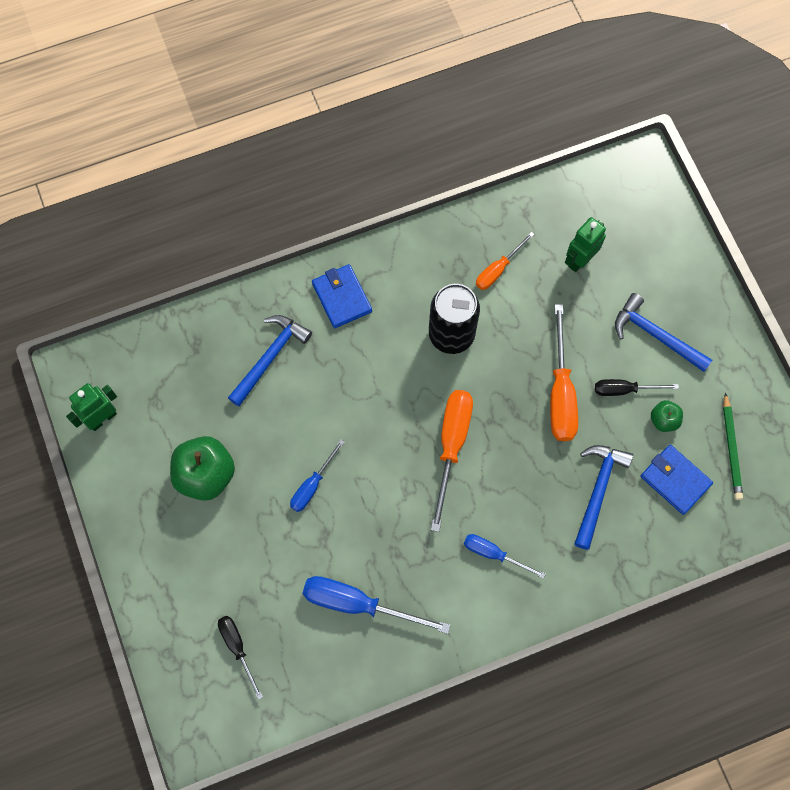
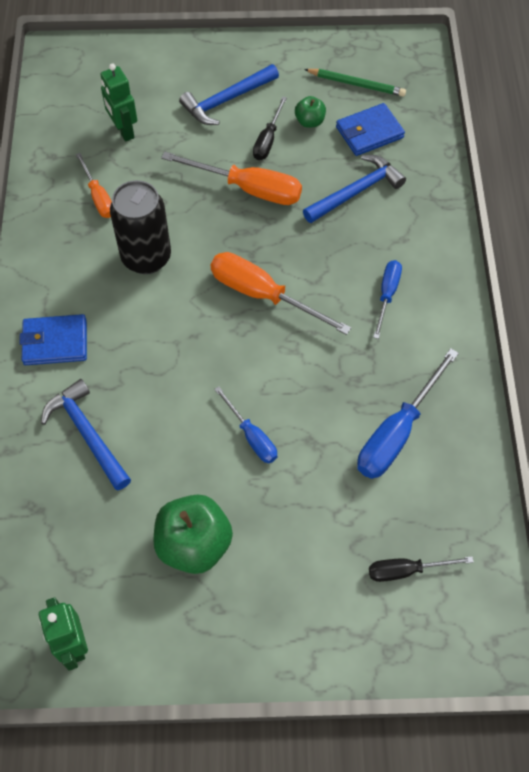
camera: 70 degrees left, 10 degrees down
(493, 554) = (387, 295): blue screwdriver -> blue screwdriver turned 150 degrees clockwise
(598, 490) = (356, 191): blue hammer -> blue hammer turned 105 degrees clockwise

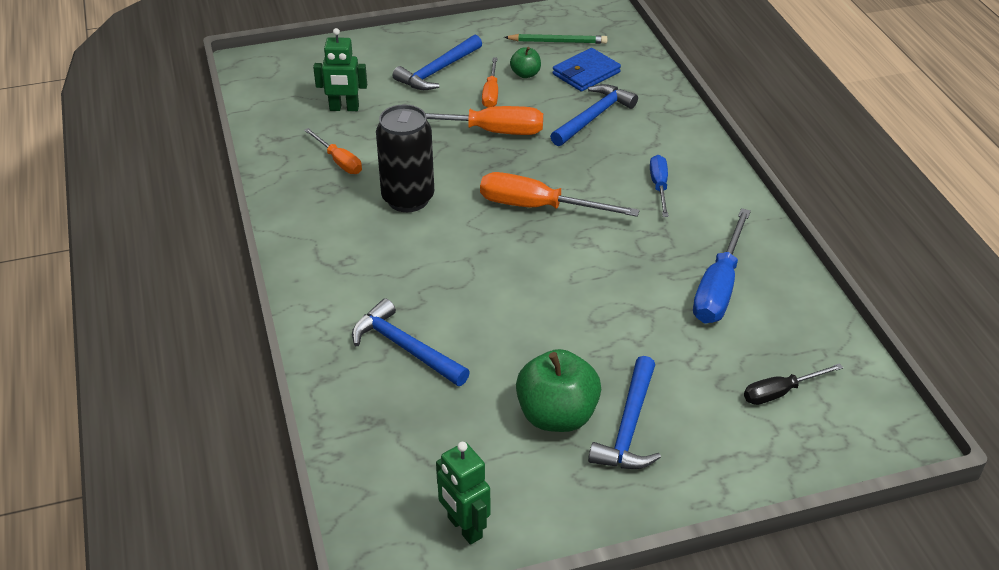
camera: 15 degrees left, 20 degrees down
(55, 342) = (340, 281): blue wallet -> none
(124, 131) = (344, 108): green robot -> green robot turned 45 degrees counterclockwise
(251, 436) = (577, 317): blue screwdriver -> none
(253, 573) = (629, 427): none -> blue hammer
(268, 140) = (491, 93): black screwdriver -> orange screwdriver

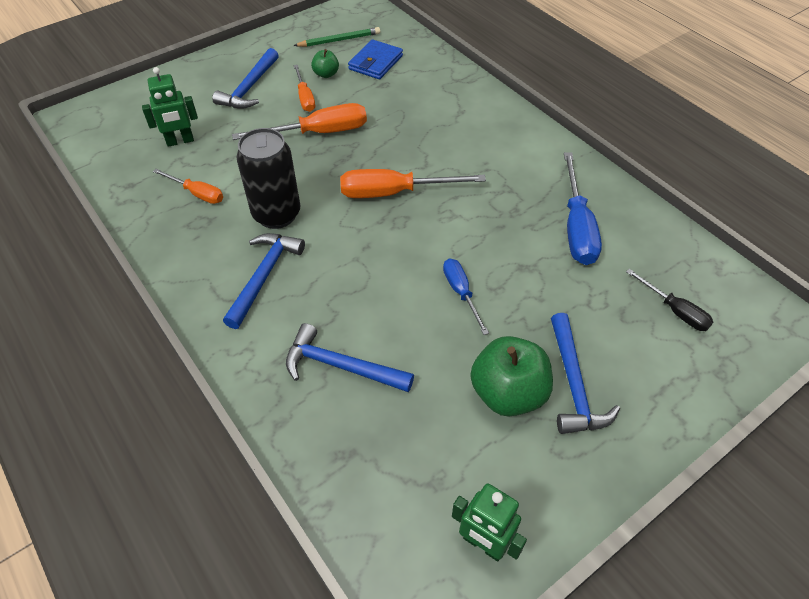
camera: 20 degrees left, 10 degrees up
(594, 117) = (400, 99): blue hammer -> blue hammer (264, 276)
(659, 186) = (483, 148): blue screwdriver -> blue screwdriver (461, 293)
(780, 392) = (675, 311): black screwdriver -> black screwdriver turned 90 degrees counterclockwise

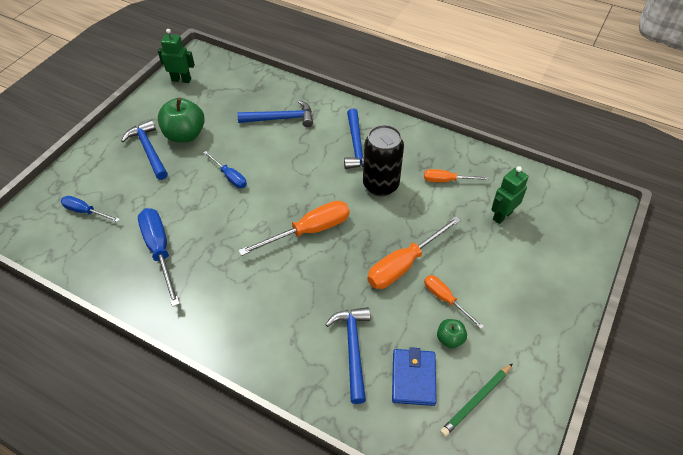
camera: 155 degrees right, 0 degrees up
(249, 88) = (503, 291): blue hammer -> blue hammer (353, 349)
(675, 311) = (85, 211): black screwdriver -> blue screwdriver

